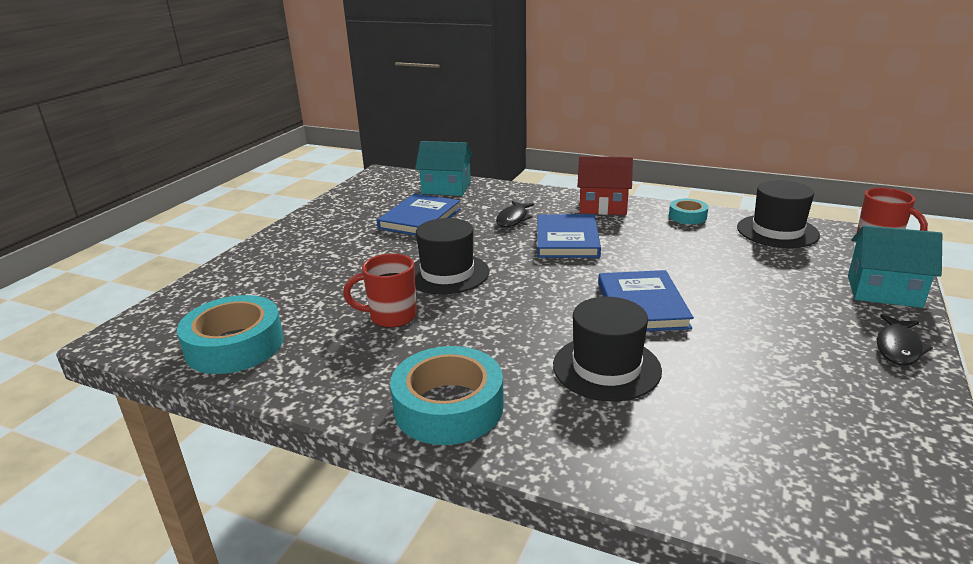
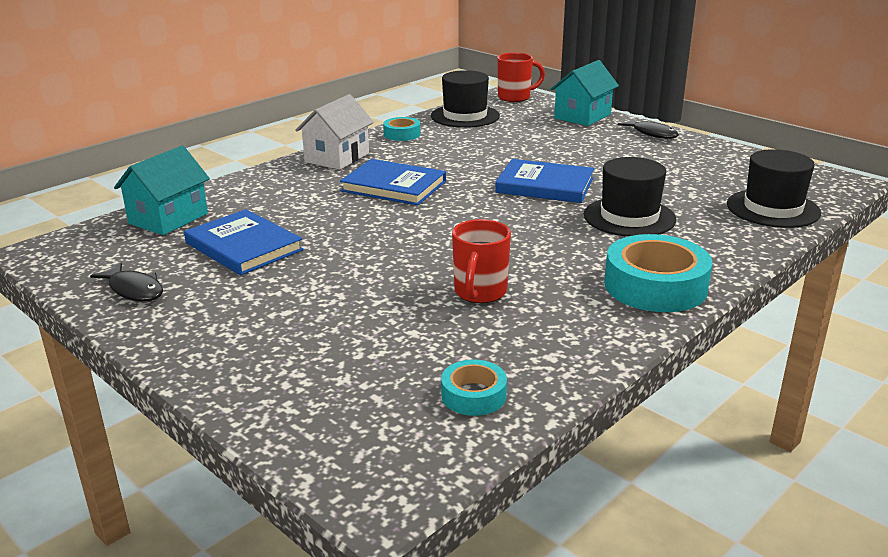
camera: 70 degrees left, 0 degrees up
(235, 345) = (473, 395): turquoise tape -> turquoise tape, size x0.53
(447, 273) = (409, 252): black hat -> black hat (773, 208)
(513, 219) = (313, 200): black fish -> black fish (134, 290)
(603, 206) = (337, 157): red house -> white house

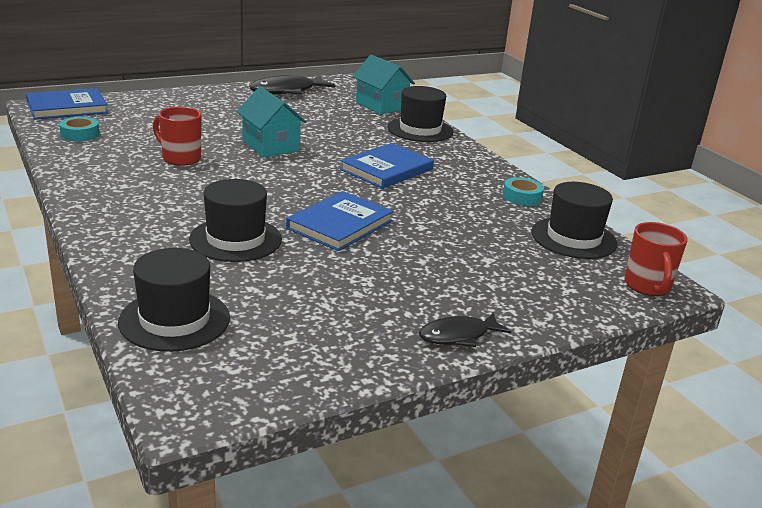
camera: 105 degrees right, 0 degrees up
(134, 290) = (287, 91): black fish -> black fish, size x1.62
(244, 246) = (318, 116): blue book -> blue book (67, 107)
(252, 187) = (420, 130): none -> black hat
(337, 157) = (469, 162): white house -> none
(582, 116) = (550, 309): turquoise house -> turquoise house (271, 146)
(655, 286) = (114, 210): turquoise tape -> none

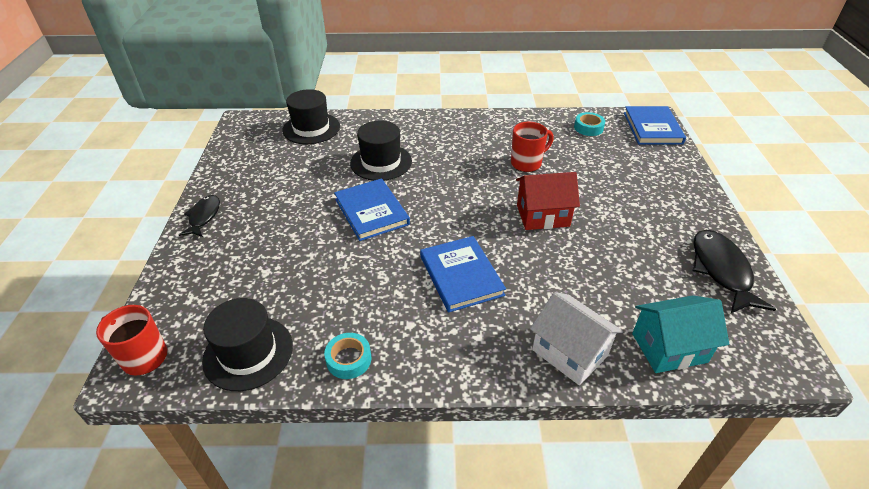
camera: 120 degrees right, 15 degrees up
(271, 146) = (543, 215): turquoise house -> red house
(420, 130) = (569, 352): black hat -> white house

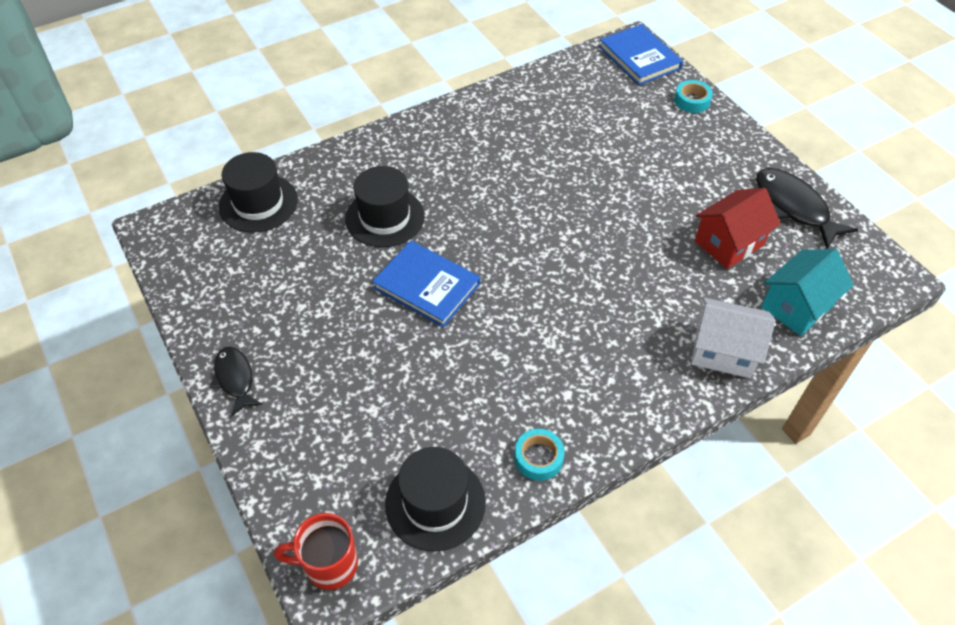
camera: 30 degrees left, 10 degrees up
(461, 276) = (575, 319): blue book -> none
(527, 163) = (545, 154): red mug -> none
(543, 215) = (604, 214): red house -> red house (729, 243)
(588, 128) = (576, 81): turquoise tape -> turquoise tape (692, 101)

